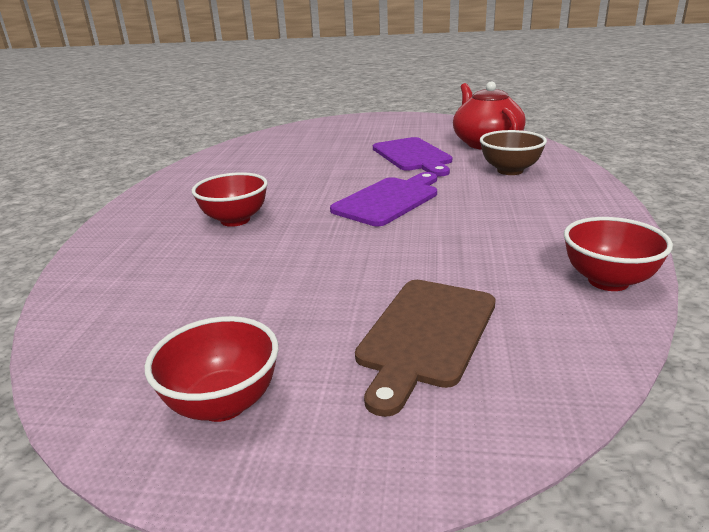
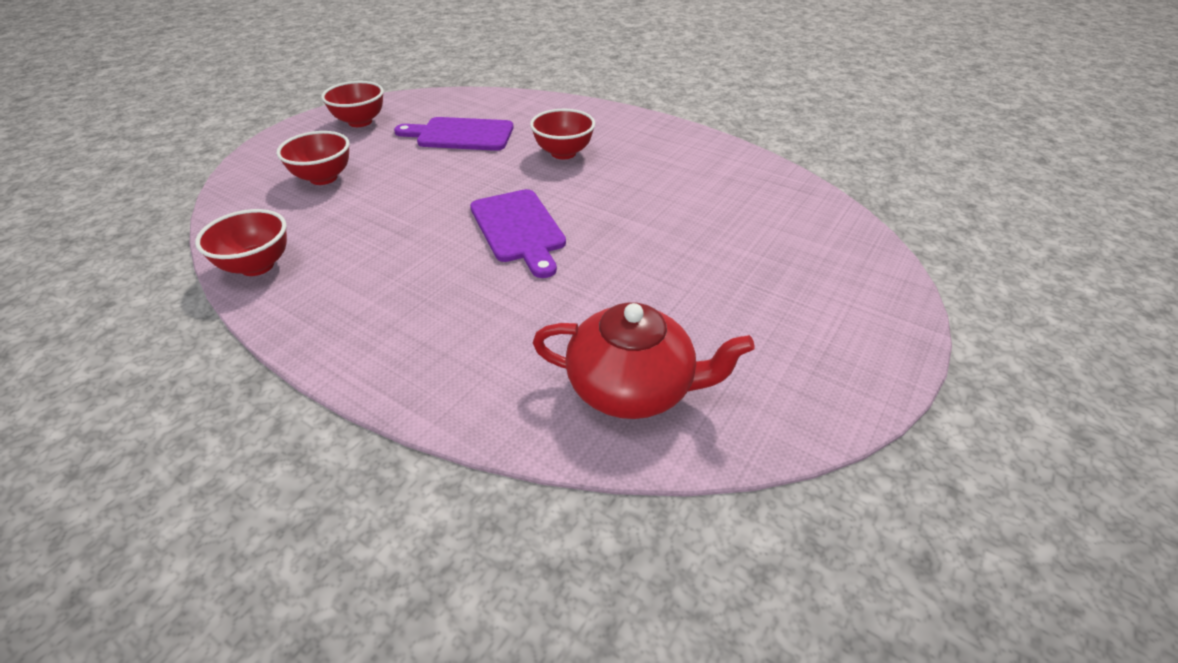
camera: 115 degrees right, 15 degrees up
(413, 156) = (637, 293): purple cutting board -> purple cutting board (460, 135)
(425, 335) = (323, 178): brown cutting board -> red bowl
(510, 170) = (502, 345): brown bowl -> none

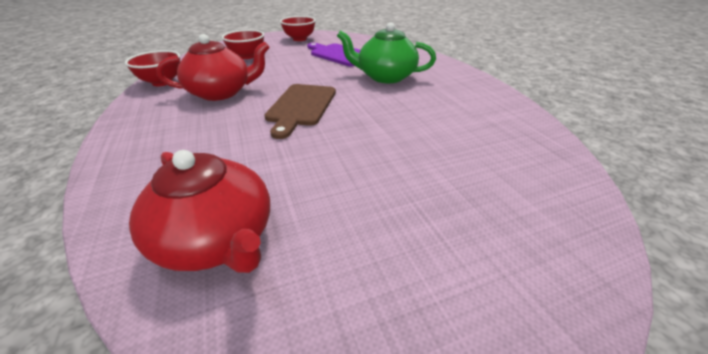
camera: 35 degrees right, 5 degrees down
(382, 248) = (221, 92): none -> red teapot
(519, 229) = (301, 107): purple cutting board -> brown cutting board
(563, 153) = (385, 77): red bowl -> green teapot

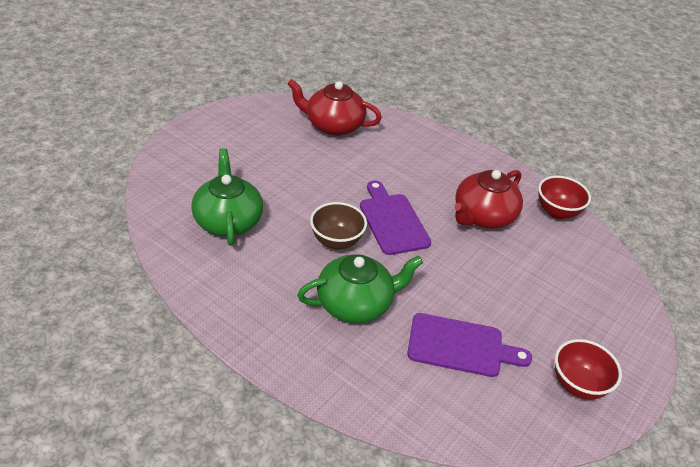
camera: 145 degrees right, 5 degrees up
(247, 56) = (564, 293): red bowl -> none
(301, 107) = (392, 221): brown cutting board -> purple cutting board
(367, 106) = (336, 241): none -> brown bowl
(472, 145) = (228, 221): none -> green teapot

